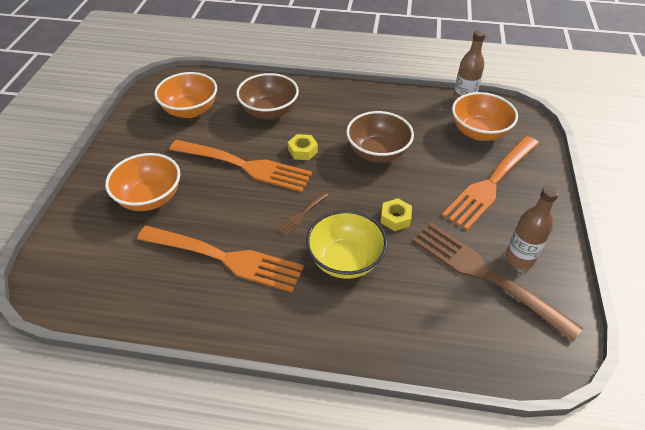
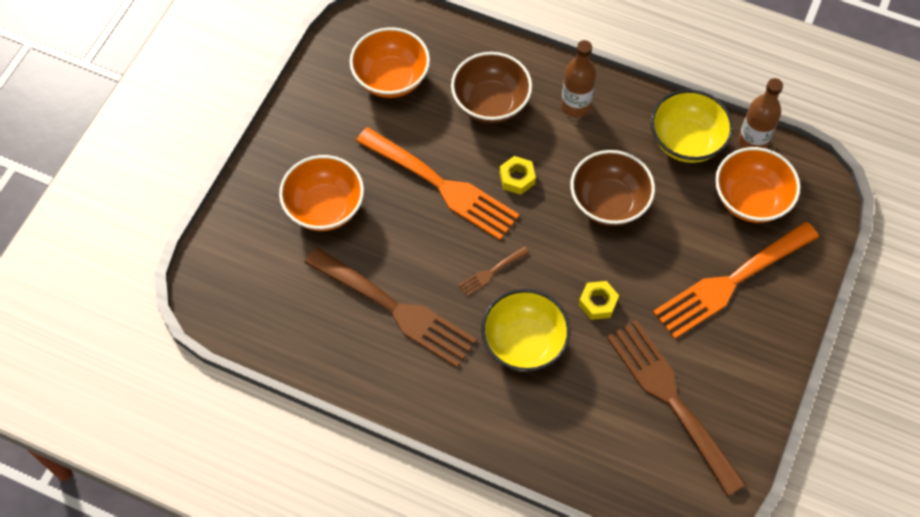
camera: 15 degrees right, 15 degrees up
(225, 258) = (395, 309): orange fork -> brown fork
(418, 108) = (686, 141): none -> yellow bowl
(519, 259) = (718, 389): brown bottle -> brown bottle (575, 105)

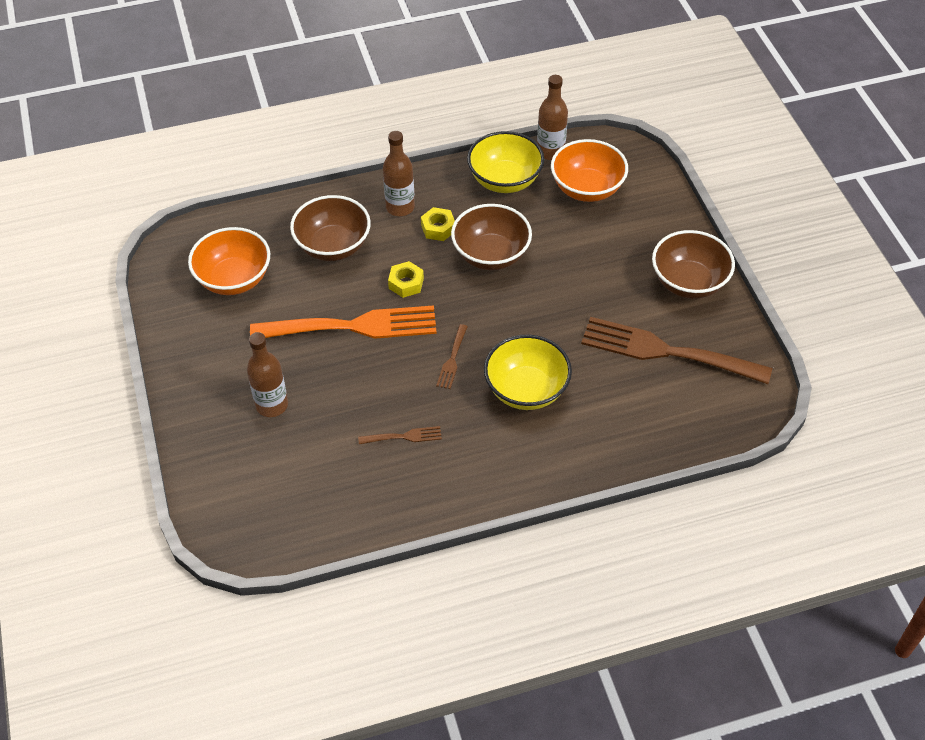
camera: 40 degrees left, 10 degrees down
(324, 208) = (272, 405): orange bowl -> brown bottle
(395, 309) = (403, 436): brown fork -> brown fork, size x0.42
(598, 303) = (551, 325): yellow nut -> yellow nut (438, 228)
(731, 281) = (628, 248): orange fork -> none
(753, 352) = (688, 282): none -> brown bowl

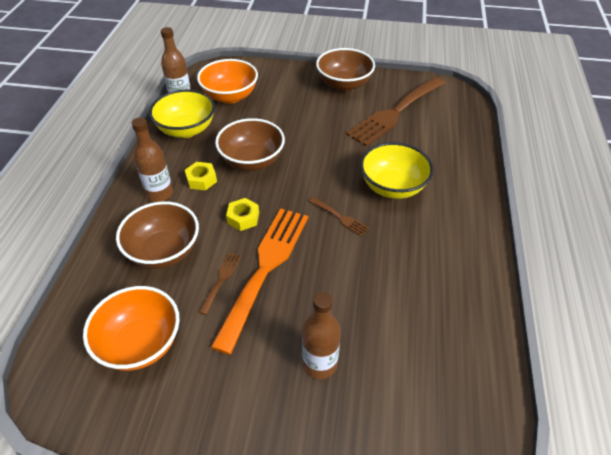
camera: 65 degrees left, 5 degrees down
(403, 436) = (404, 275): brown fork -> brown fork (221, 280)

